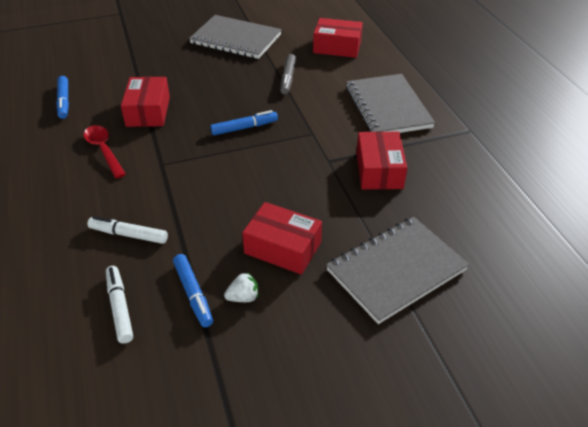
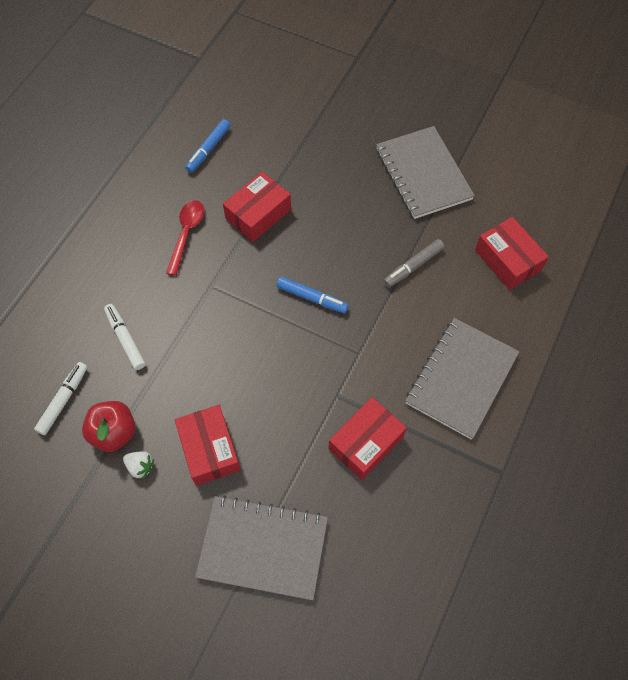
camera: 45 degrees right, 20 degrees up
(193, 294) = (114, 432): blue marker -> red apple

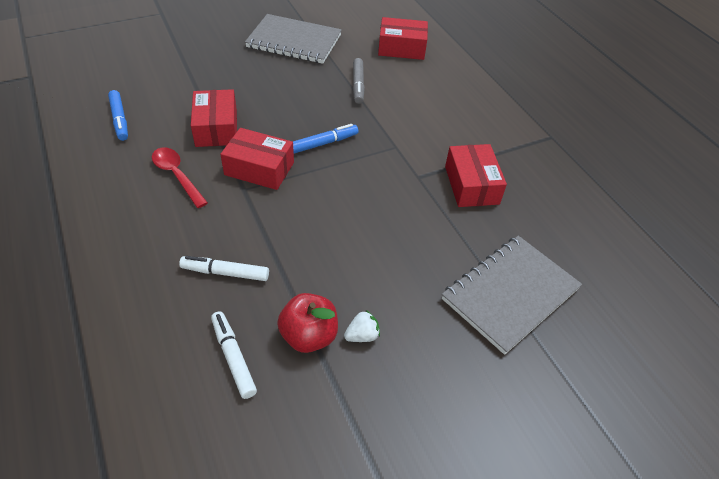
camera: 55 degrees left, 15 degrees down
(209, 449) = (391, 277): red box -> red box (259, 168)
(461, 379) = (466, 114): grey notebook -> none

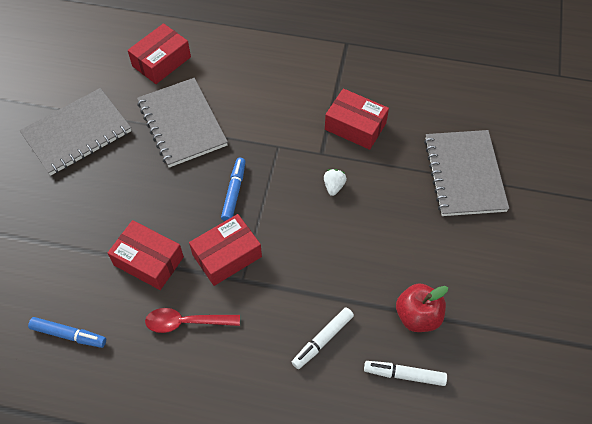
camera: 50 degrees left, 10 degrees up
(358, 85) = (182, 124): grey marker -> grey notebook
(362, 335) = (439, 283): white strawberry -> white strawberry (334, 186)

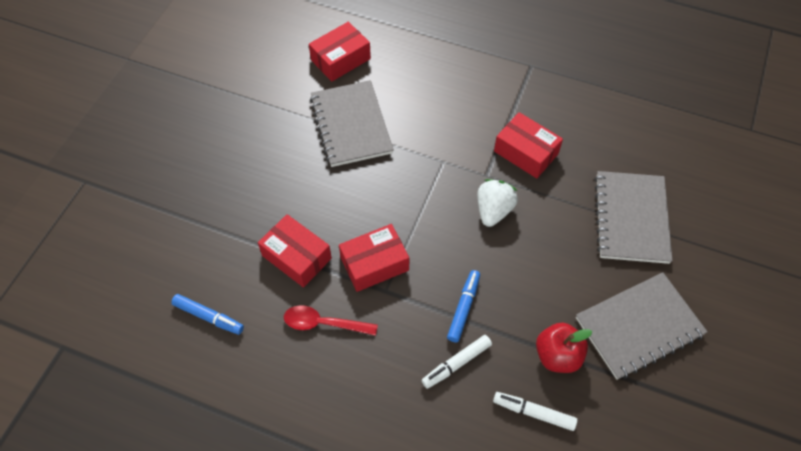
camera: 10 degrees right, 0 degrees up
(77, 133) = (247, 120): grey notebook -> grey notebook (639, 326)
(234, 192) = (392, 201): blue marker -> blue marker (463, 308)
(334, 186) = (493, 210): white strawberry -> white strawberry, size x1.71

